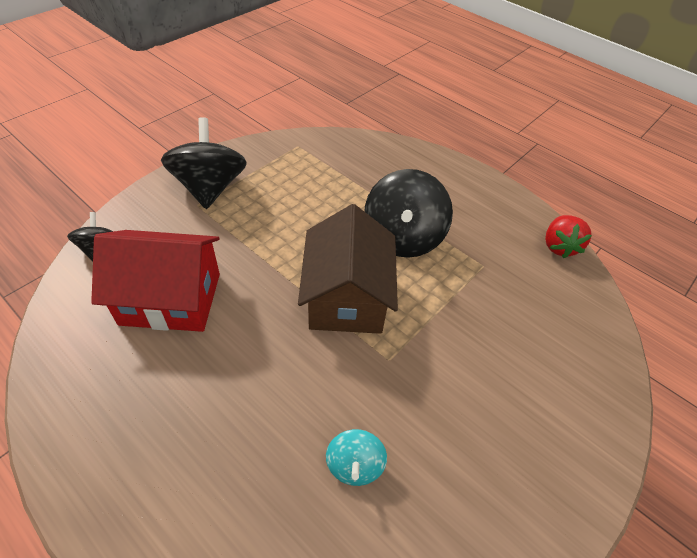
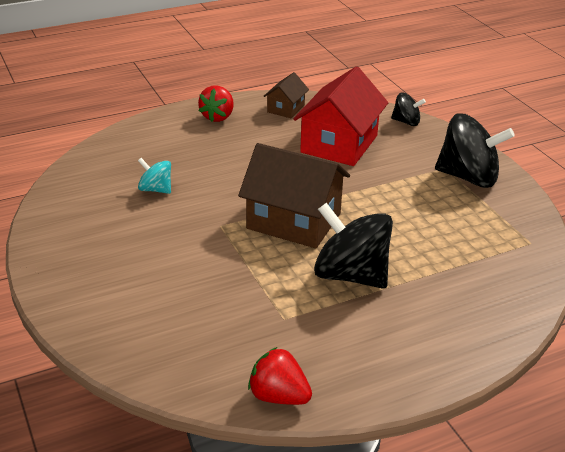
camera: 115 degrees right, 15 degrees down
(79, 385) = (286, 108): none -> brown house
(123, 472) = (218, 117): none -> red strawberry

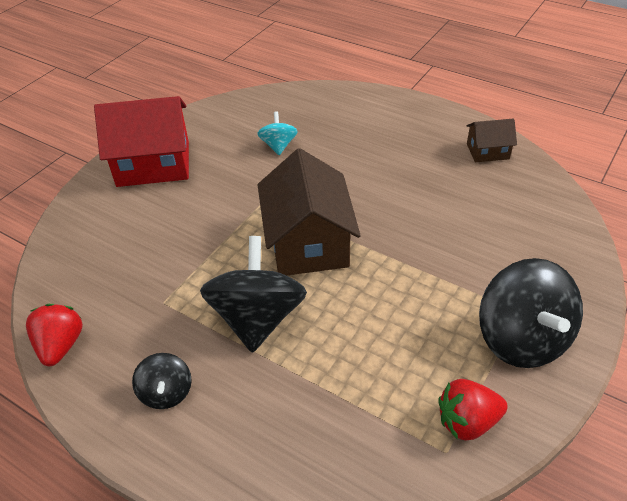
camera: 60 degrees right, 10 degrees up
(218, 117) = (422, 122): red strawberry -> red strawberry (467, 422)
(339, 144) = (468, 213): red house -> red house (153, 164)
(406, 122) = (573, 241): black spinning top -> black spinning top (166, 393)

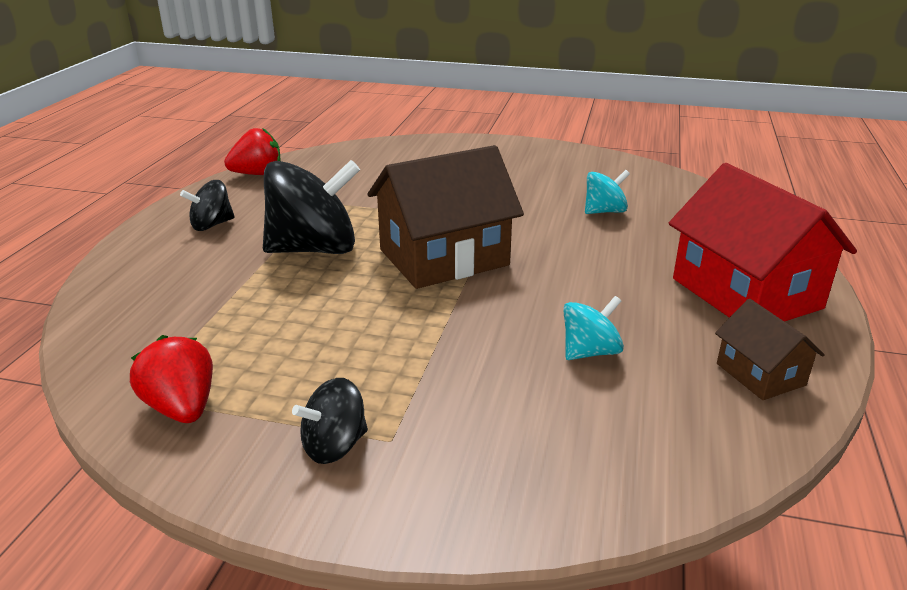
camera: 70 degrees right, 15 degrees down
(153, 164) = (513, 158): red house -> red house (746, 293)
(451, 205) = (590, 352): none -> turquoise spinning top
(522, 339) = (334, 446): black spinning top -> black spinning top, size x0.51

